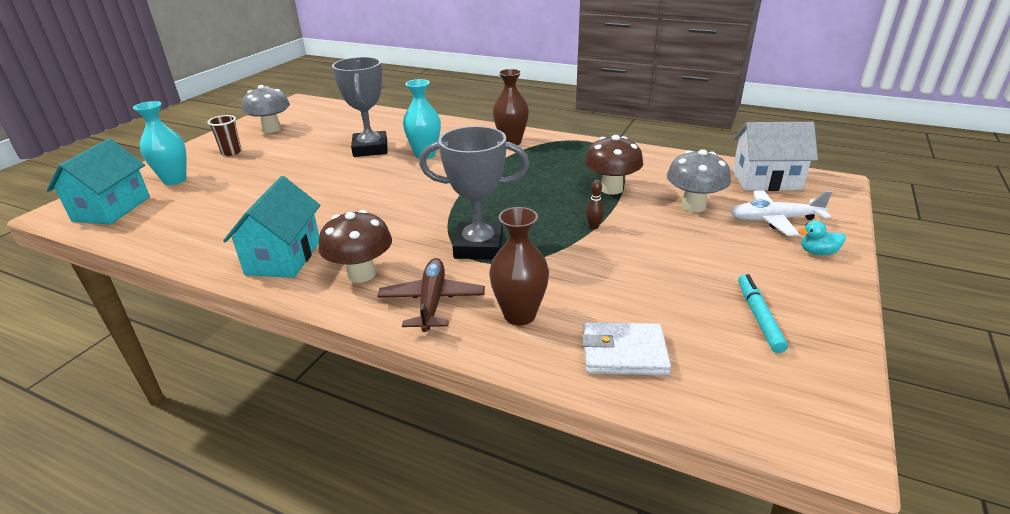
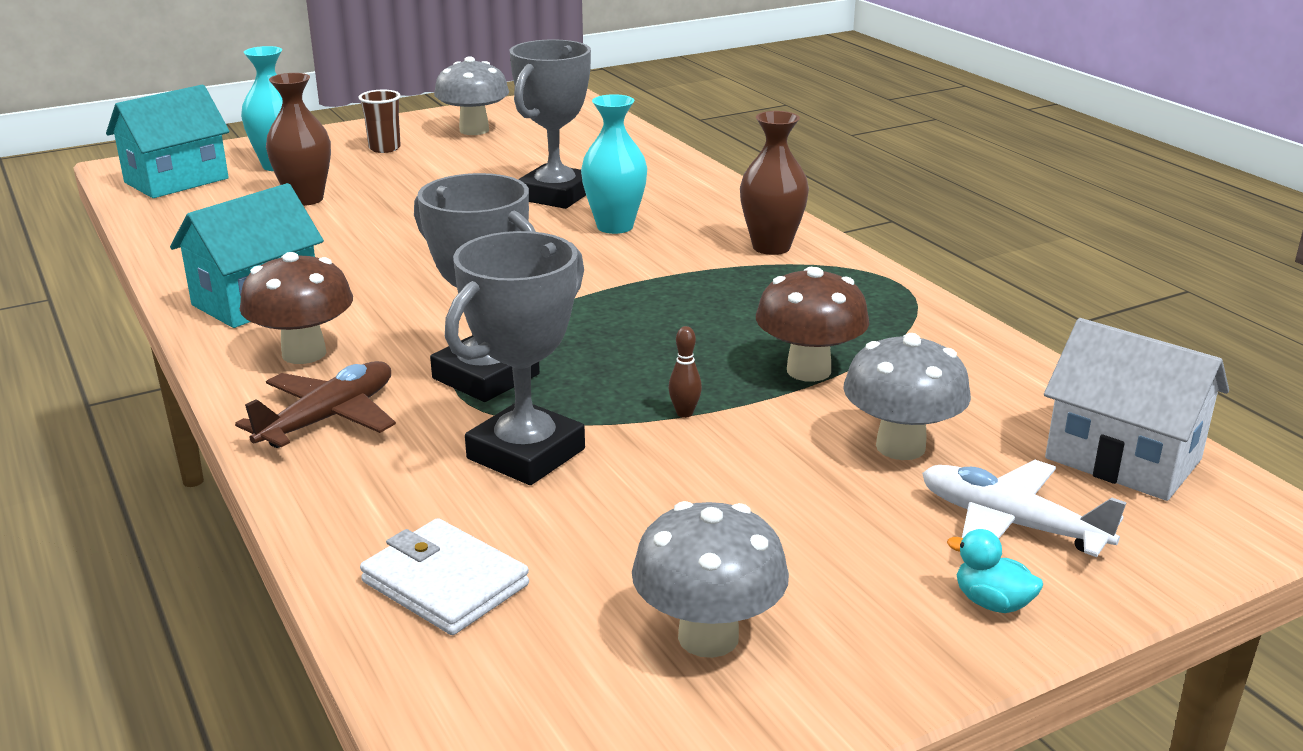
camera: 35 degrees right, 5 degrees down
(519, 315) = (398, 479): brown vase -> brown vase (305, 199)
(558, 275) = (526, 454): none -> grey trophy
(758, 317) = (708, 637): turquoise marker -> grey mushroom

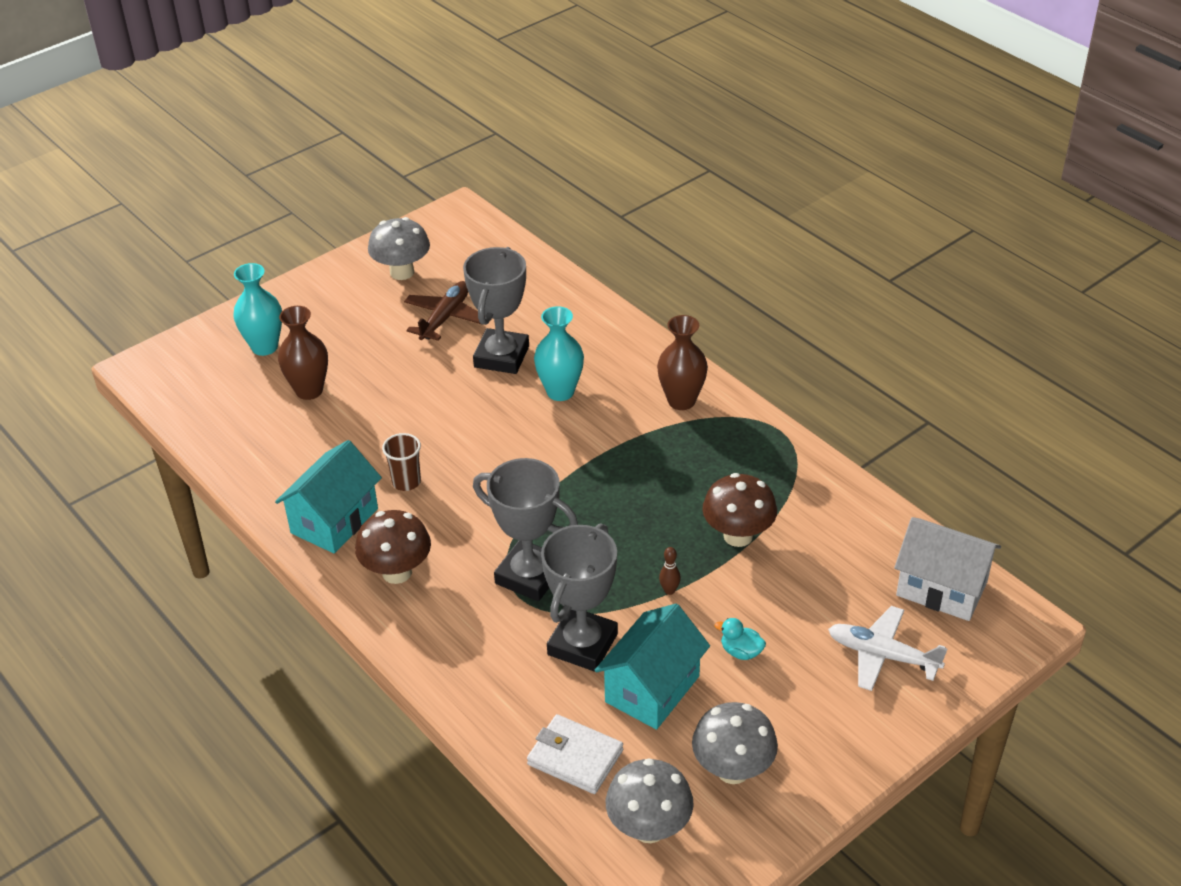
camera: 10 degrees left, 15 degrees up
(176, 180) = (192, 380): turquoise house -> turquoise house (652, 689)
(328, 418) = (444, 633): brown plane -> brown plane (445, 317)
(384, 148) = (339, 310): brown cup -> brown cup (406, 482)
(900, 447) = (809, 599): grey mushroom -> grey mushroom (649, 828)
(992, 603) = (879, 718): turquoise duck -> turquoise duck (741, 651)

